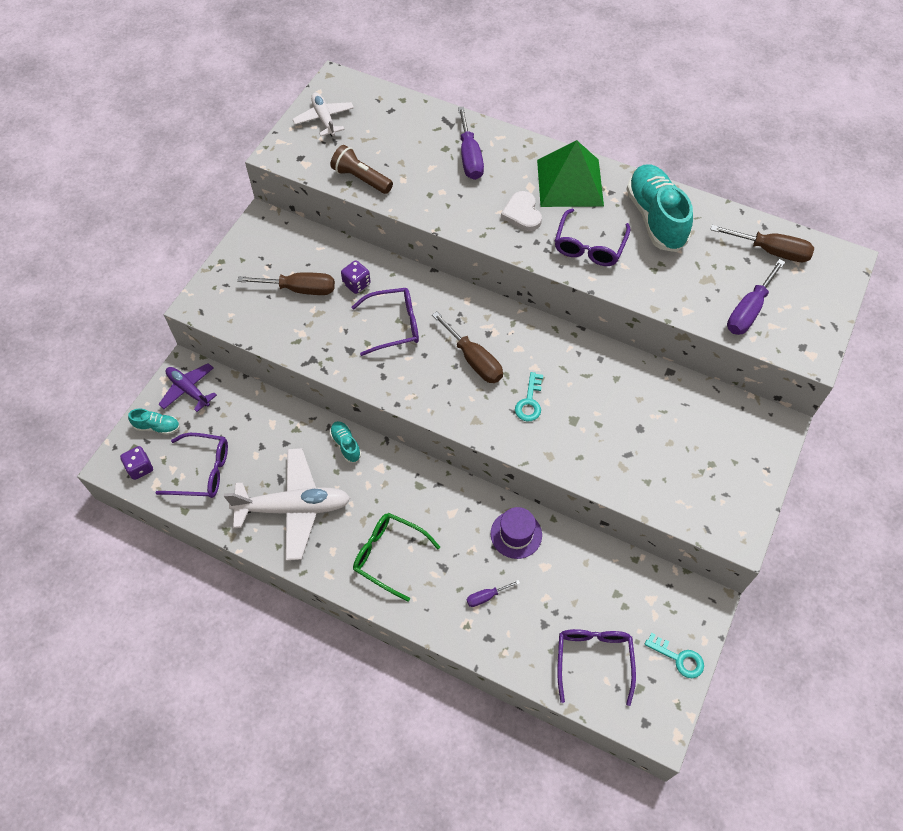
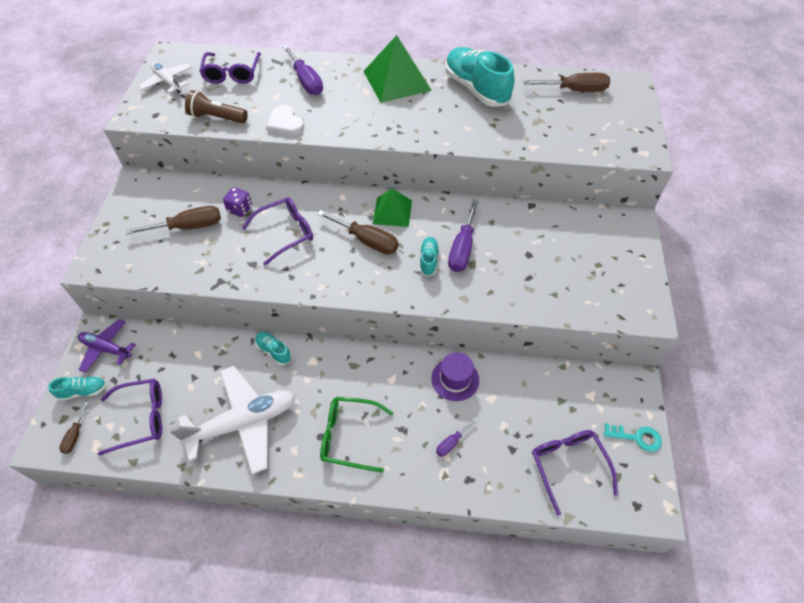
camera: 20 degrees left, 5 degrees down
(140, 468) = (75, 435): purple dice -> brown screwdriver
(513, 334) = (392, 212): none -> green pyramid
(522, 213) = (367, 111): white heart -> white heart (285, 123)
(529, 402) = (428, 260): turquoise key -> turquoise shoe
(589, 246) = (433, 120): purple glasses -> purple glasses (232, 73)
(748, 310) = (580, 134): purple screwdriver -> purple screwdriver (462, 248)

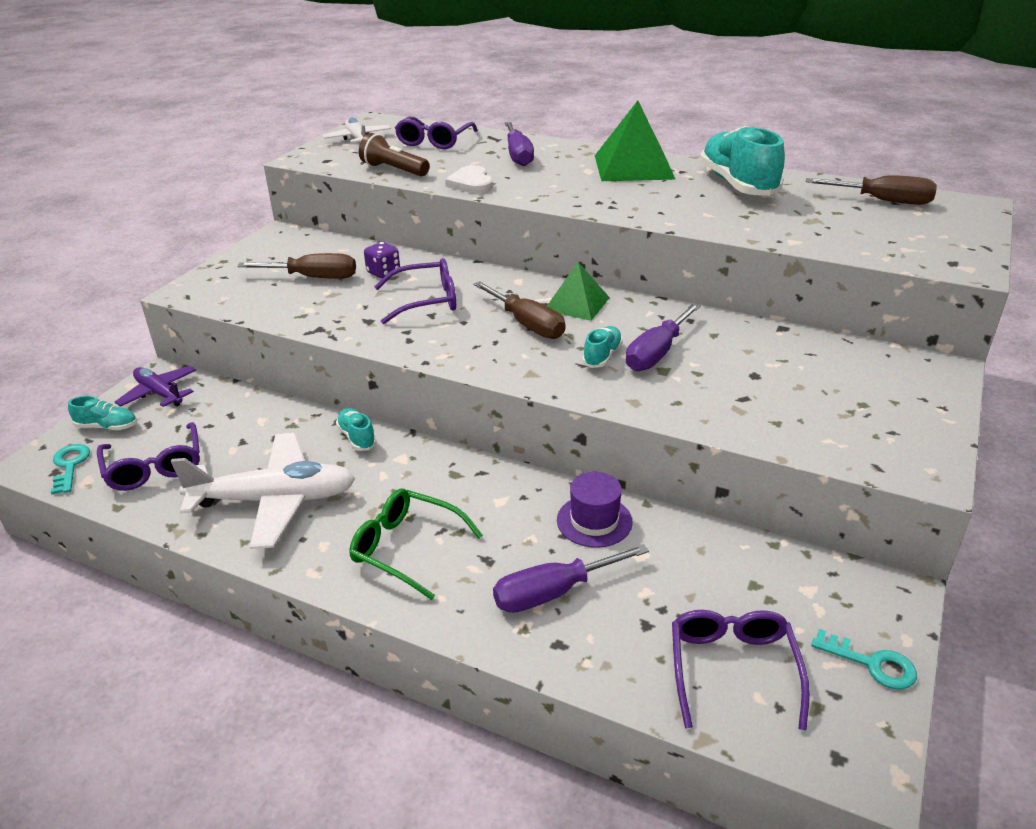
camera: 20 degrees right, 20 degrees down
(75, 435) = (70, 465): brown screwdriver -> turquoise key
(141, 418) = (154, 466): purple glasses -> purple glasses turned 60 degrees clockwise
(451, 442) = (553, 592): purple screwdriver -> purple screwdriver, size x1.91

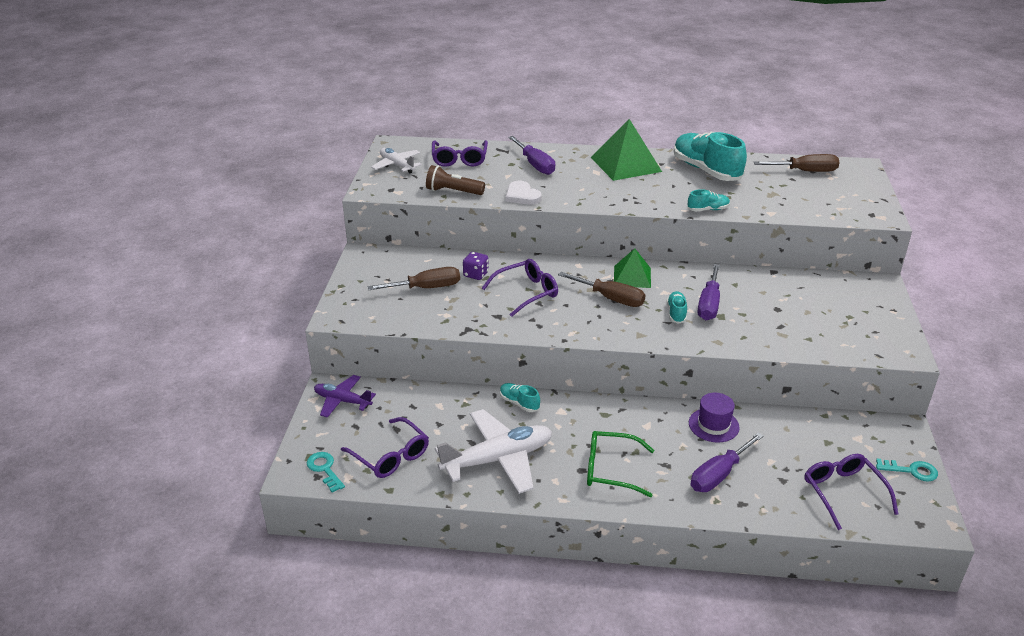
camera: 20 degrees left, 0 degrees up
(107, 426) = (325, 435): turquoise shoe -> turquoise shoe (708, 209)

